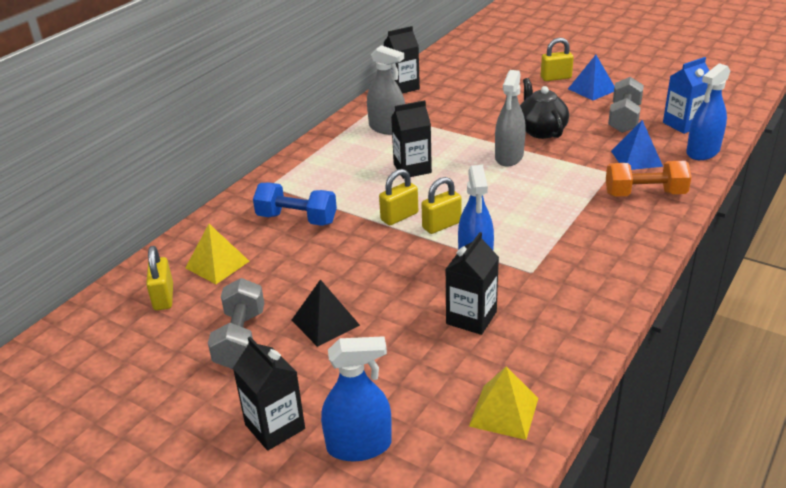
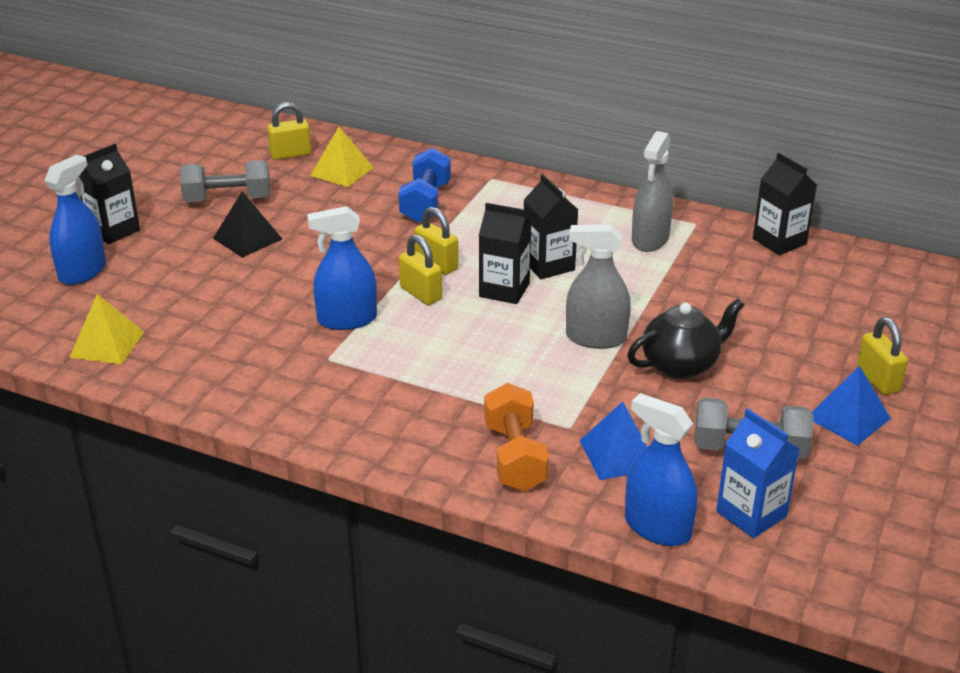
camera: 80 degrees right, 0 degrees up
(359, 446) = (82, 272): blue spray bottle -> blue spray bottle turned 135 degrees counterclockwise
(471, 318) = (248, 321): black carton -> black carton (504, 290)

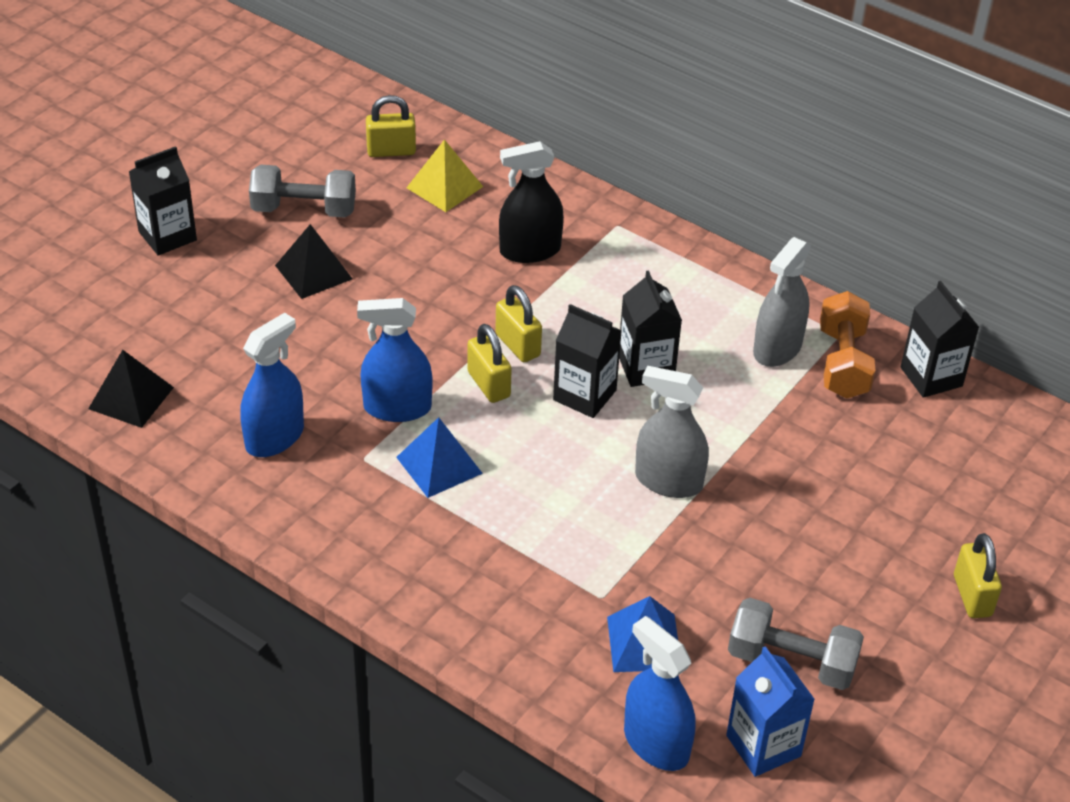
camera: 10 degrees right, 10 degrees up
(82, 272) = (123, 291): blue spray bottle -> blue spray bottle (274, 437)
(107, 344) = (131, 398): yellow pyramid -> black pyramid
(425, 202) = (530, 250): blue dumbbell -> black spray bottle
(514, 456) = (530, 625): orange dumbbell -> orange dumbbell (843, 363)
(681, 365) = (753, 535): black teapot -> none
(848, 418) = (918, 641): blue pyramid -> blue pyramid (439, 465)

